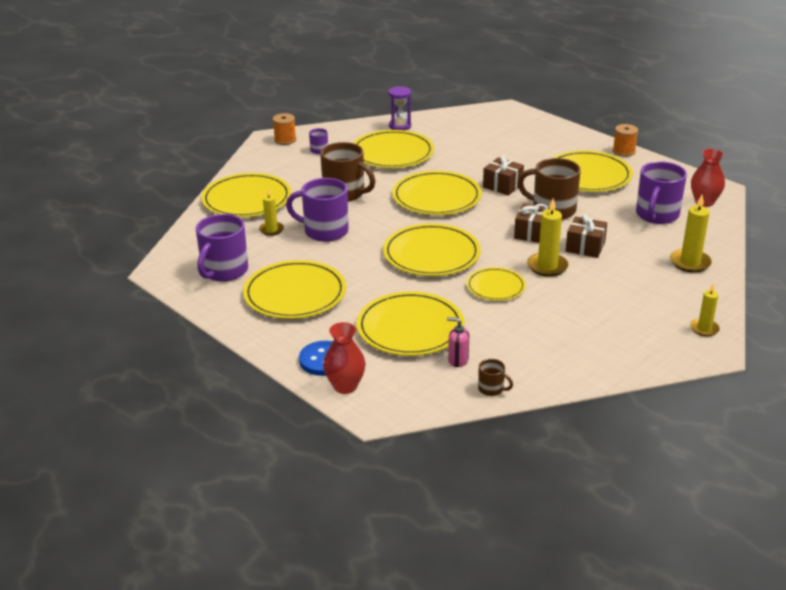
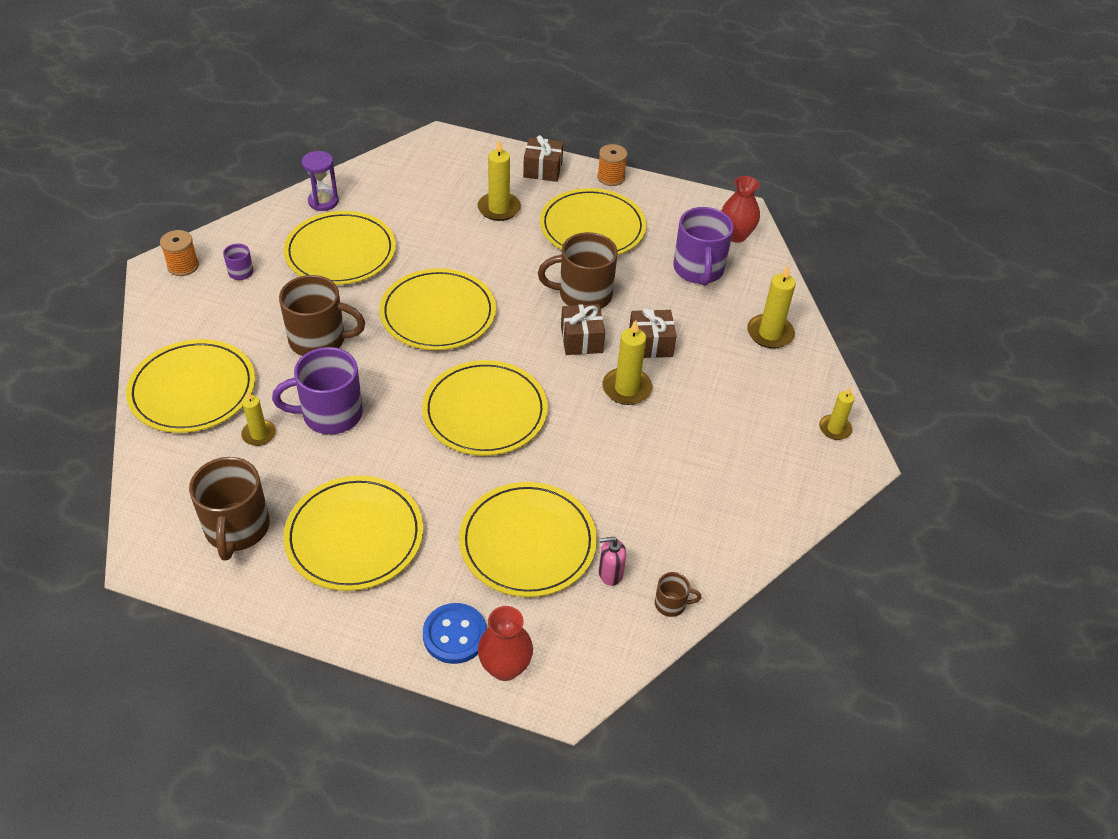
camera: 30 degrees left, 15 degrees up
(224, 271) = (237, 529): purple mug -> brown mug
(495, 287) = (587, 440): yellow plate -> none
(502, 186) = (505, 271): brown gift -> brown gift (542, 170)
(523, 152) = (499, 208): none -> yellow candle

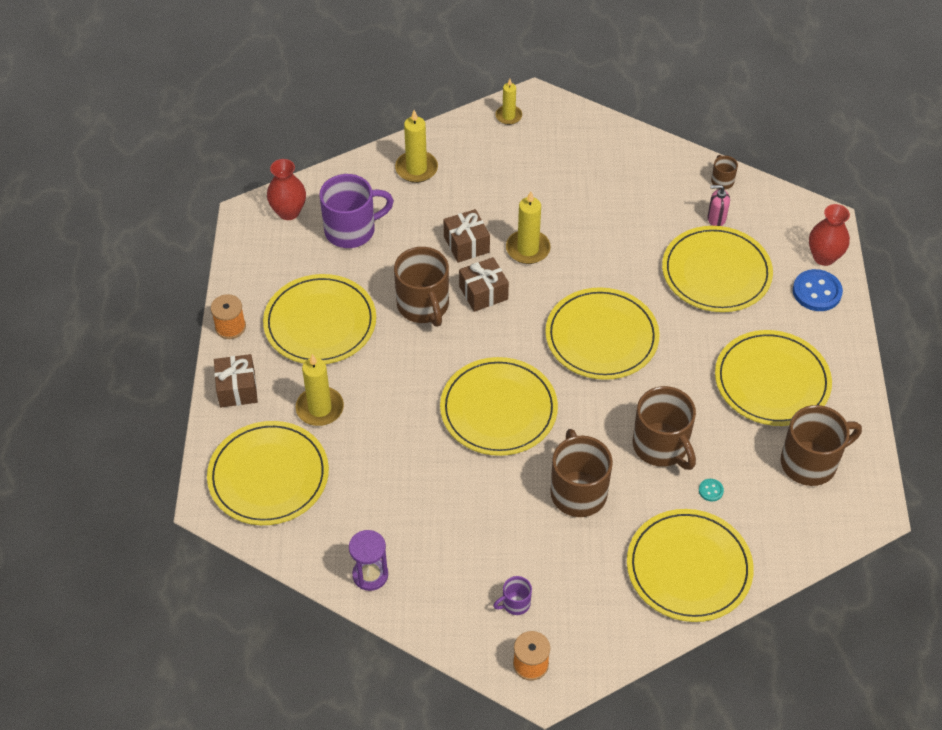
camera: 105 degrees left, 5 degrees up
(259, 434) = (710, 490): yellow candle -> turquoise button
(330, 414) = (661, 446): purple mug -> brown mug
(340, 252) = (446, 524): yellow plate -> yellow plate (268, 476)
(610, 573) = (716, 219): pink soap dispenser -> pink soap dispenser turned 120 degrees clockwise

